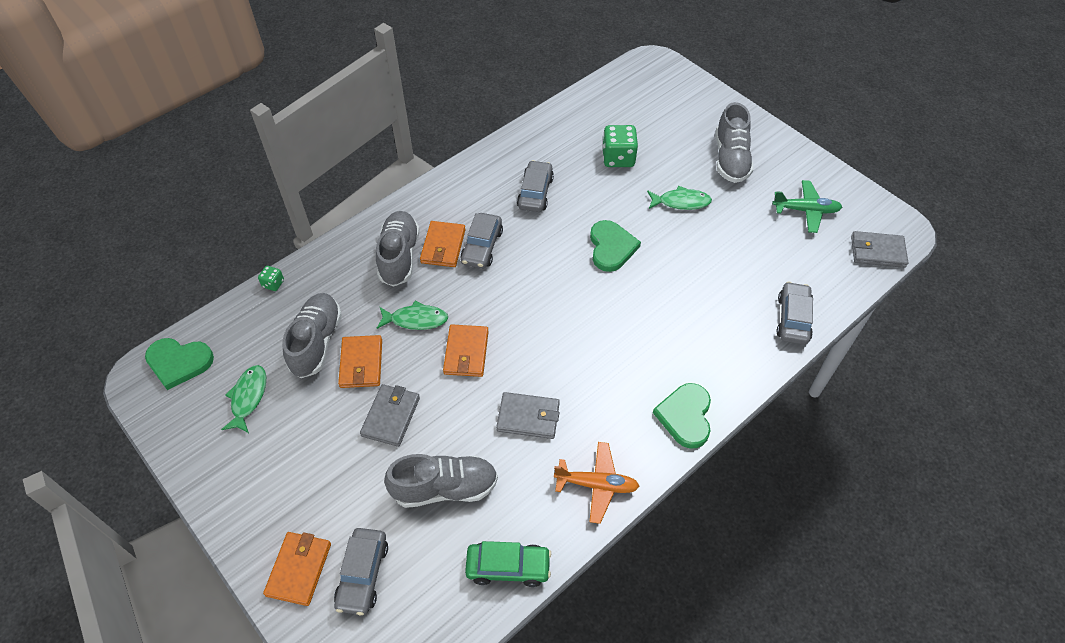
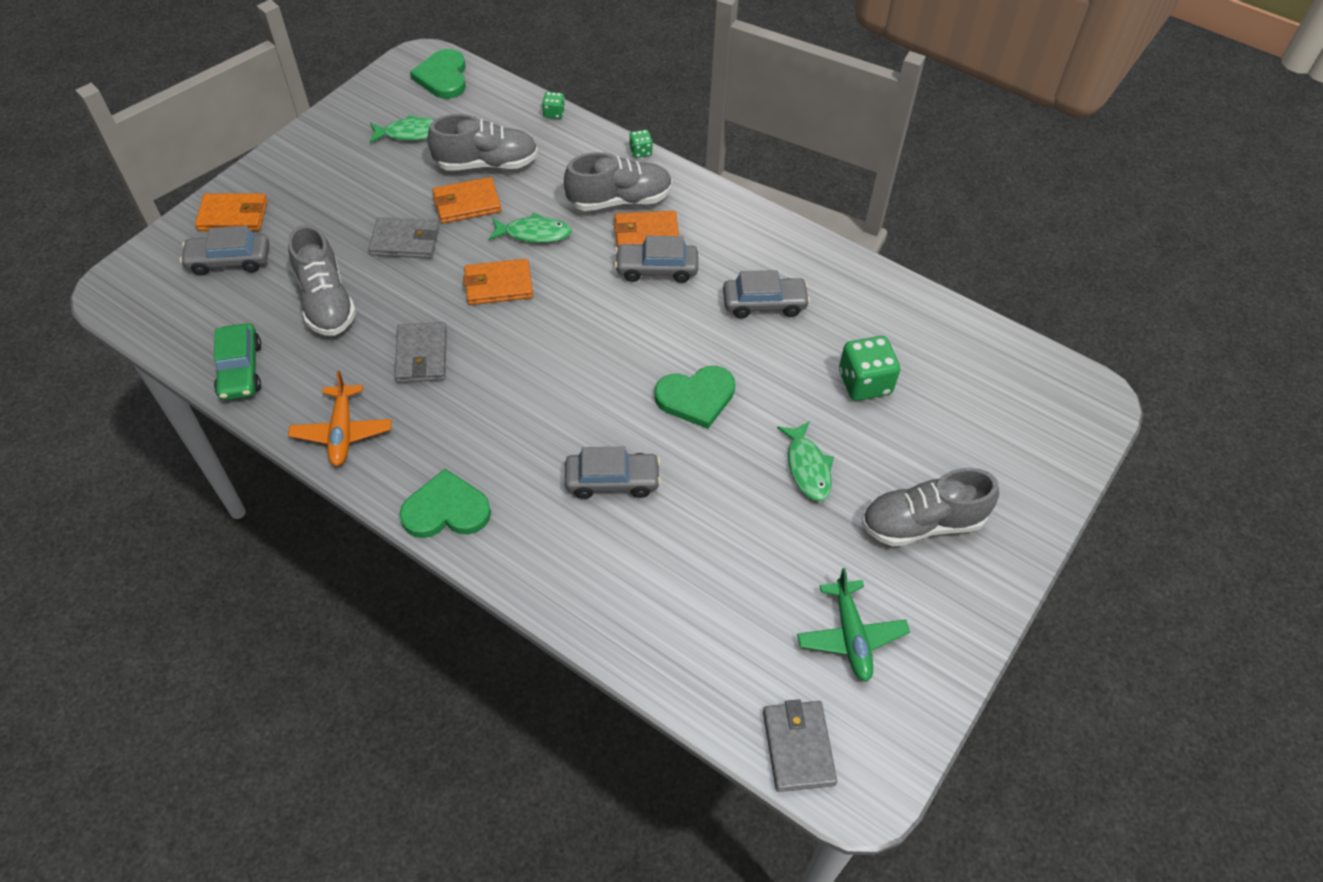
camera: 75 degrees right, 0 degrees up
(348, 233) = (640, 151): none -> green dice
(416, 319) = (534, 233): green fish -> green fish turned 75 degrees counterclockwise
(793, 319) = (630, 627): grey car -> grey car (612, 480)

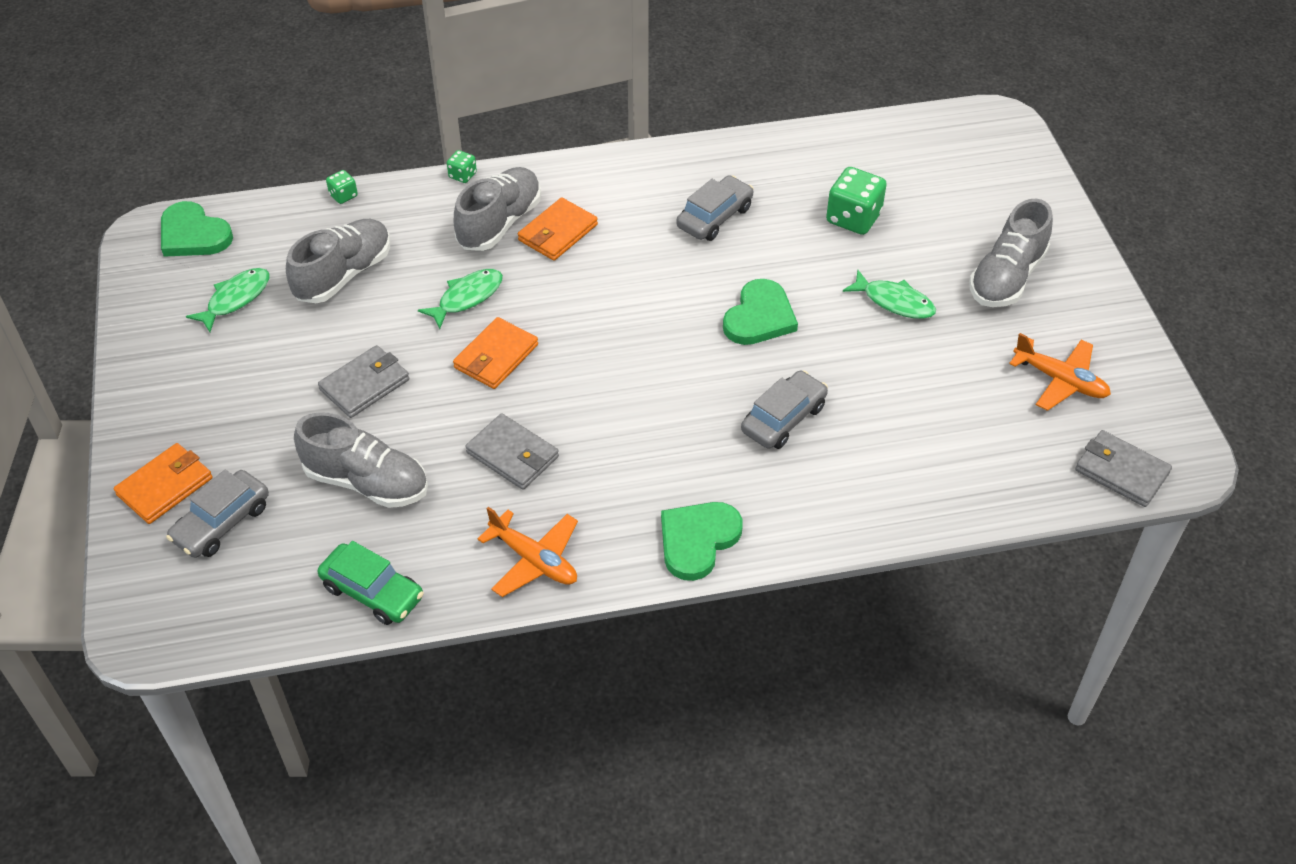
camera: 45 degrees left, 5 degrees down
(467, 203) = (374, 317): orange wallet -> none
(656, 269) = (602, 252): grey car -> none
(851, 636) = (1060, 380): green plane -> orange plane

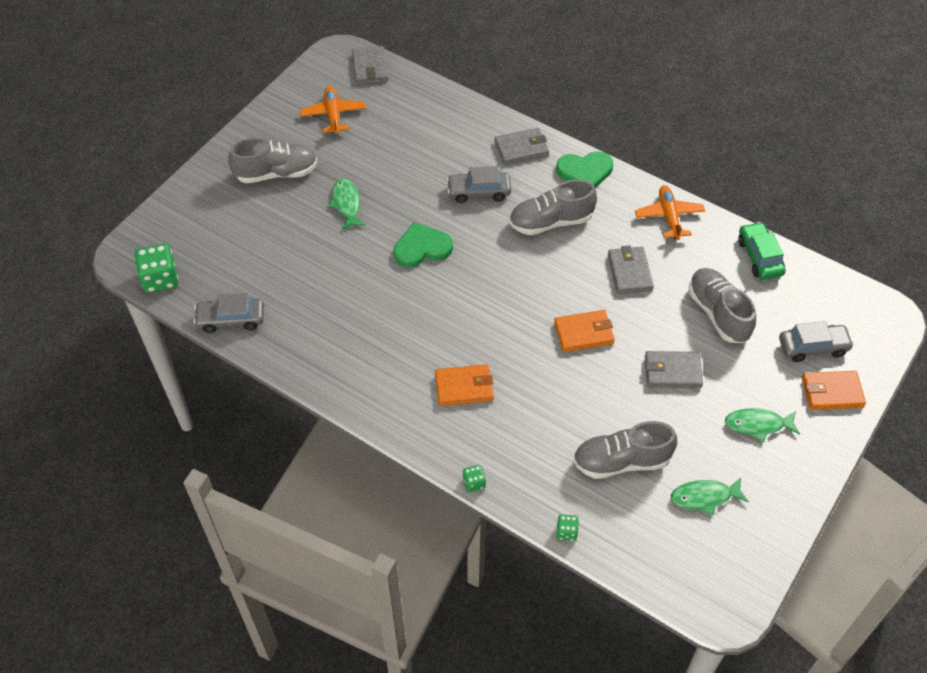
camera: 135 degrees left, 5 degrees up
(193, 234) = (695, 581): green heart -> none
(467, 298) = (563, 384): green fish -> green fish (758, 425)
(499, 223) = (490, 423): grey shoe -> grey shoe (551, 222)
(714, 217) = (365, 324): grey car -> grey car (231, 319)
(806, 510) = (521, 149): none -> grey wallet
(853, 218) = (296, 262): green dice -> green dice (160, 279)

